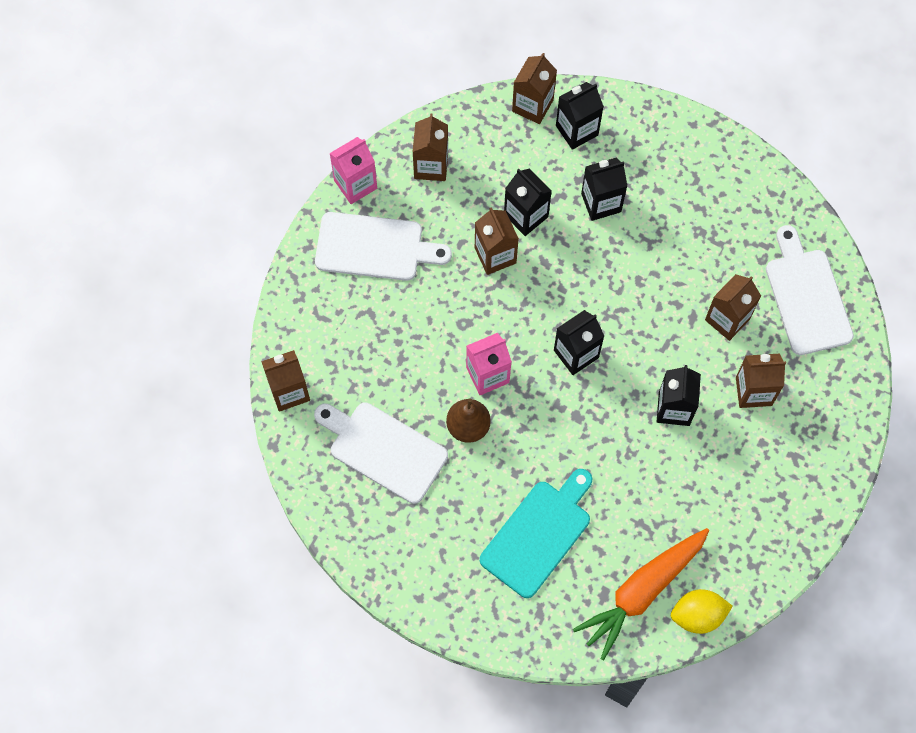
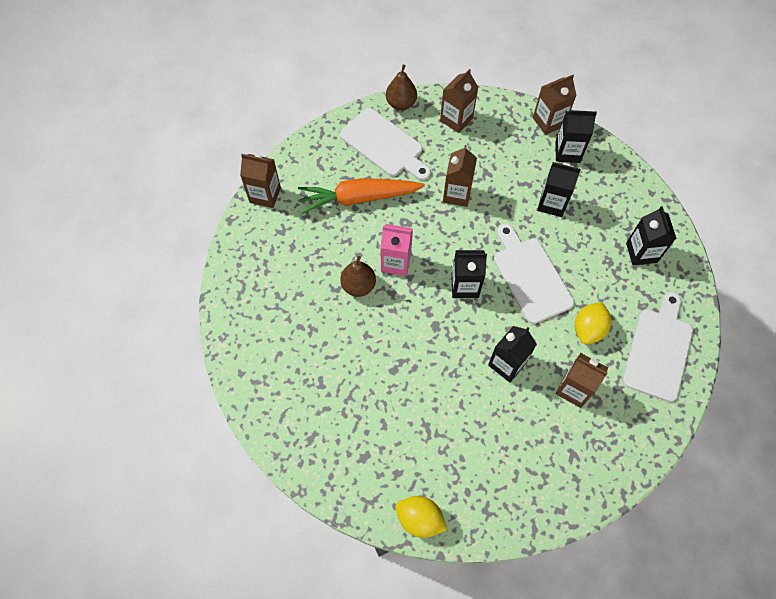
camera: 35 degrees right, 5 degrees down
(355, 184) = (401, 103): pink carton -> brown pear
(384, 449) = (294, 266): white cutting board -> white cutting board (530, 276)
(526, 216) = (495, 182): black carton -> black carton (641, 252)
(538, 534) = (350, 385): turquoise cutting board -> none
(642, 592) = (392, 474): orange carrot -> orange carrot (358, 198)
(727, 319) = (588, 329): brown carton -> yellow lemon

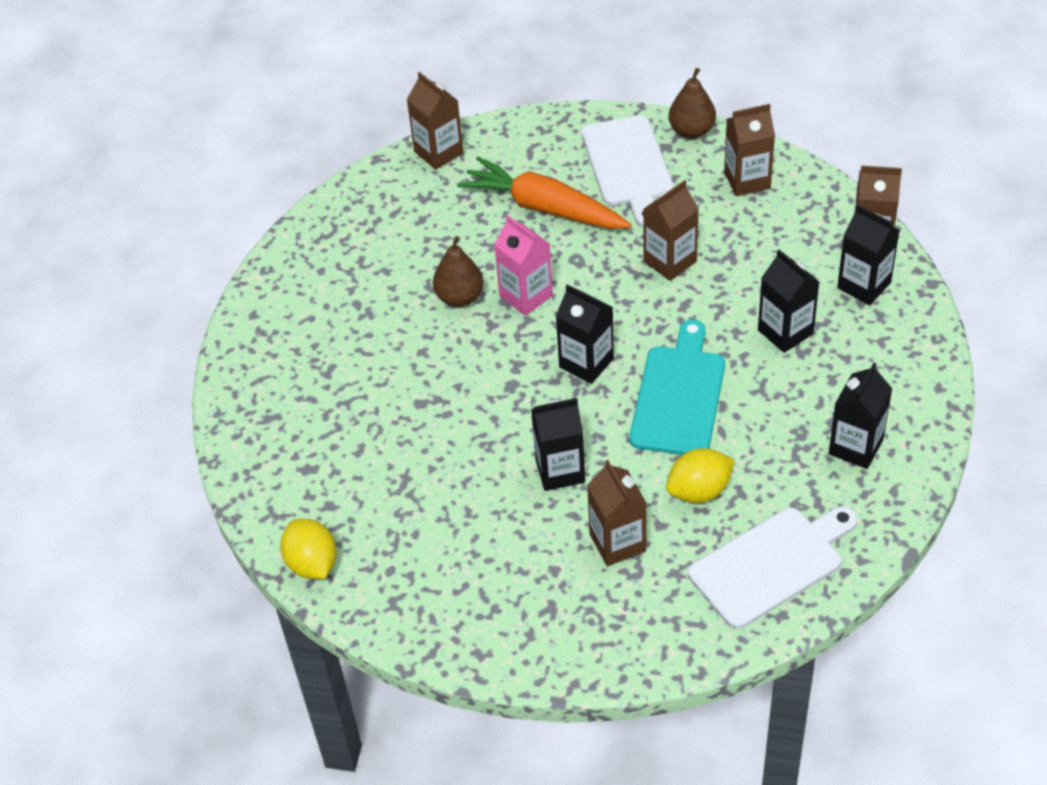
camera: 40 degrees right, 15 degrees down
(530, 276) = (679, 396): white cutting board -> turquoise cutting board

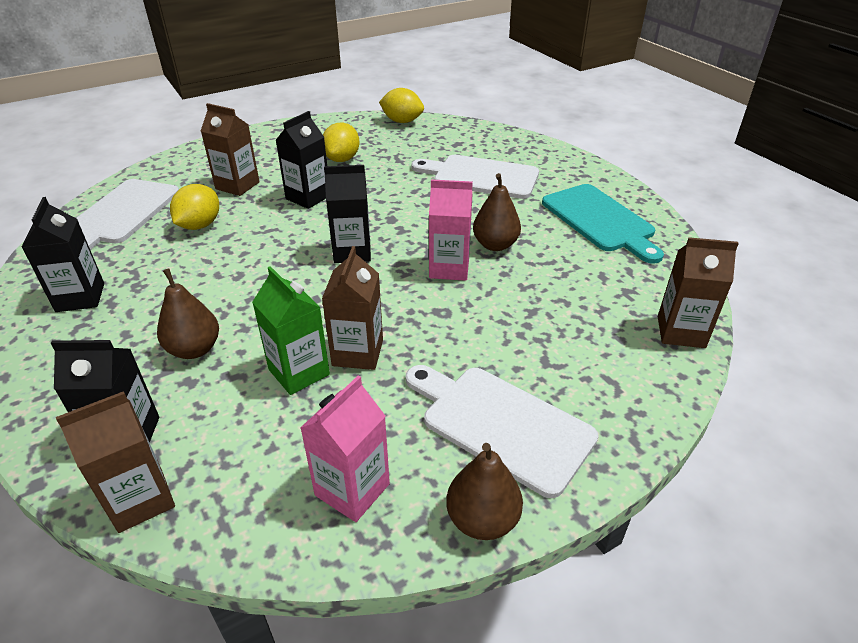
camera: 135 degrees right, 10 degrees down
(358, 393) = (481, 176): none -> white cutting board
(463, 522) = (342, 159): none -> yellow lemon
(544, 208) = (524, 337): orange carrot -> none
(679, 396) = (259, 265): turquoise cutting board -> turquoise cutting board (600, 220)
(722, 269) = (299, 372): none -> green carton
(747, 180) = (352, 489): brown carton -> pink carton
(785, 332) = (194, 349): black carton -> brown pear

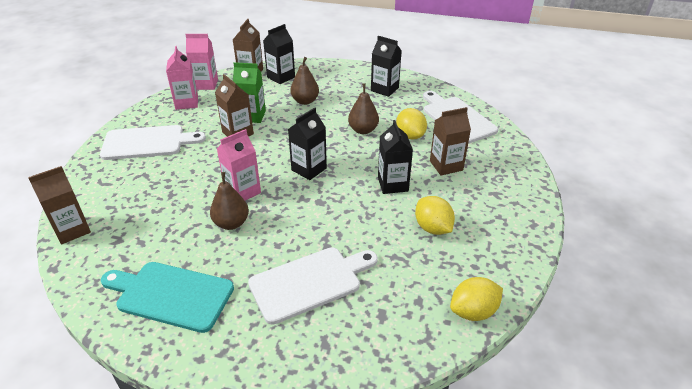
camera: 135 degrees right, 0 degrees up
(258, 528) = (206, 84): none -> pink carton
(482, 519) = (133, 117): brown pear -> brown pear (363, 130)

